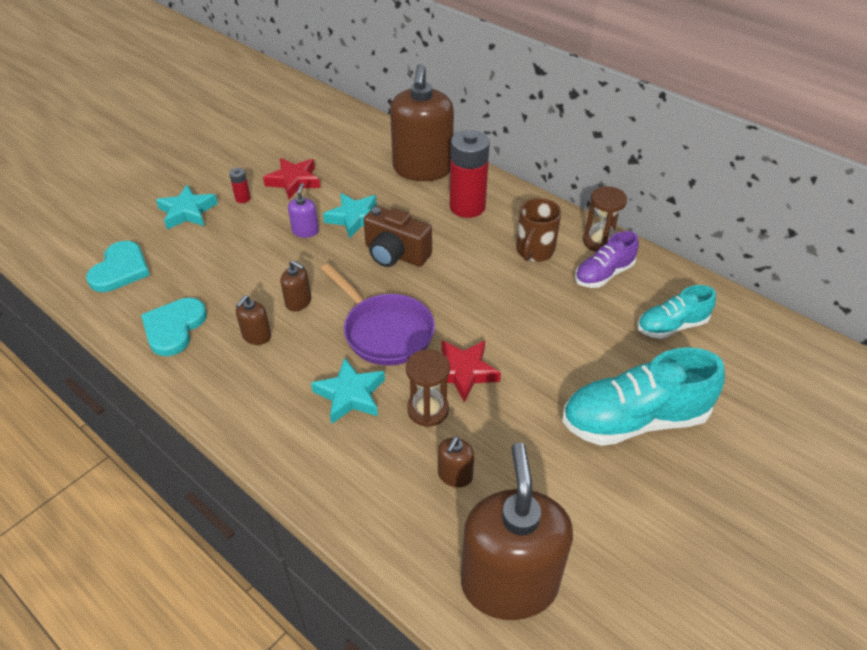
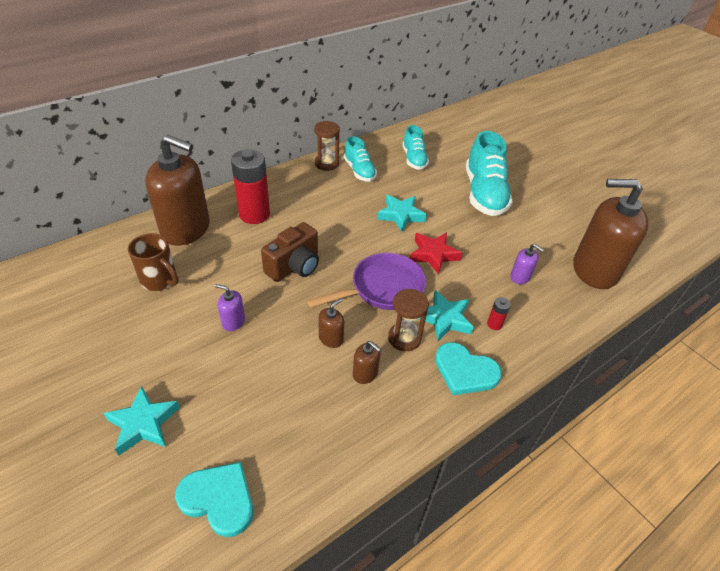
camera: 80 degrees left, 0 degrees up
(174, 328) = (335, 442): turquoise heart -> turquoise heart (465, 371)
(243, 198) = (149, 368): red battery -> red battery (494, 324)
(294, 181) = (146, 321): red star -> none
(354, 218) = (232, 284): turquoise star -> turquoise star (400, 215)
(428, 410) = (465, 279): brown hourglass -> brown hourglass (404, 338)
(455, 475) = (520, 277): brown soap dispenser -> purple soap dispenser
(534, 251) = (324, 194): brown mug -> brown mug (160, 280)
(603, 274) = (359, 171): purple shoe -> turquoise shoe

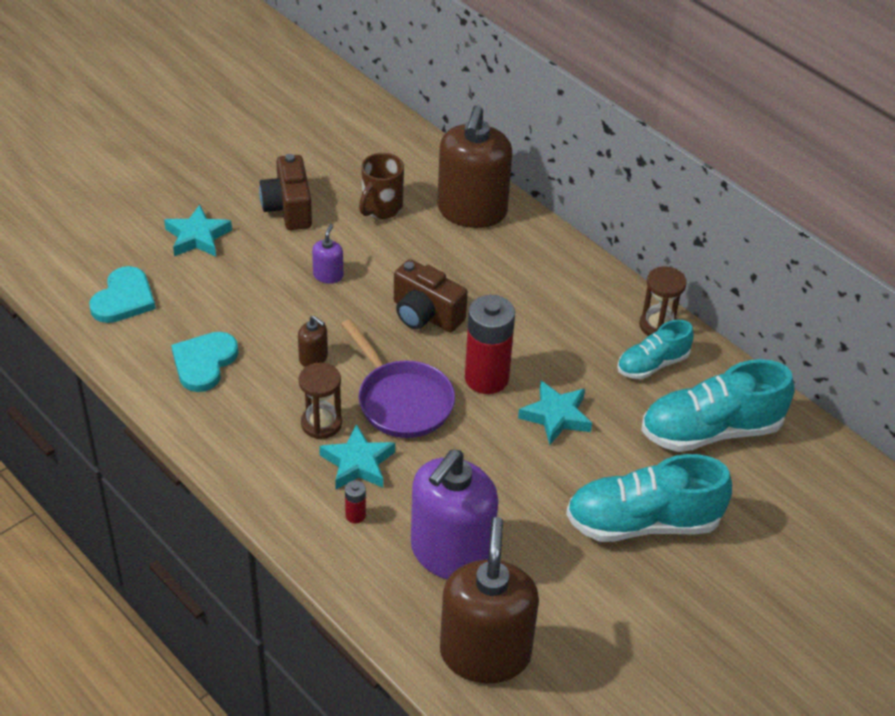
camera: 85 degrees right, 0 degrees up
(132, 344) = (288, 208): none -> brown camera
(254, 214) = (516, 265): red battery -> red battery (486, 378)
(365, 373) = (266, 390): brown soap dispenser -> none
(414, 159) = (711, 431): turquoise shoe -> turquoise shoe, size x1.73
(433, 254) = (477, 453): red star -> none
(465, 371) = (277, 480): turquoise heart -> turquoise heart (204, 362)
(520, 277) = (451, 553): purple soap dispenser -> purple soap dispenser, size x2.42

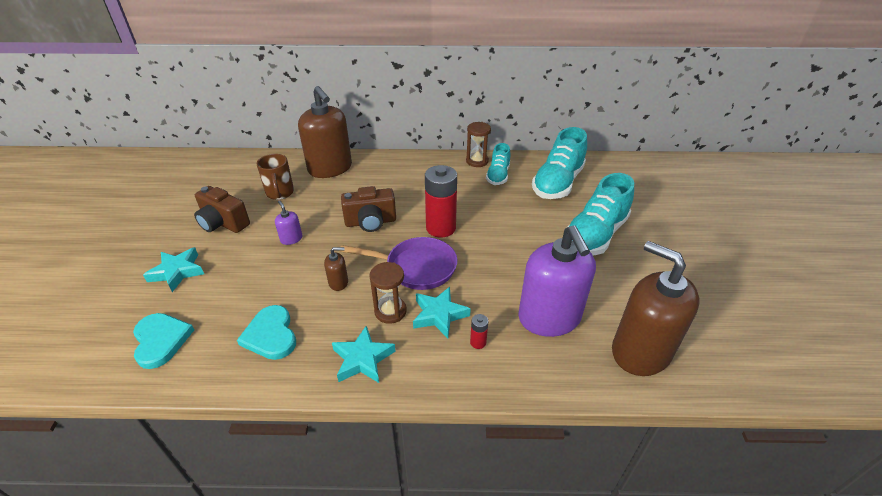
camera: 45 degrees left, 5 degrees down
(556, 416) = (494, 221): turquoise star -> turquoise star (362, 359)

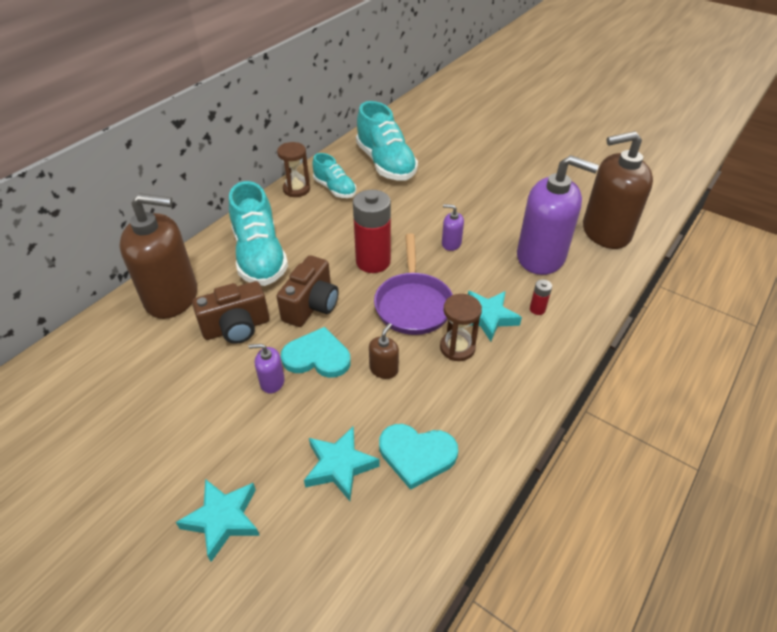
camera: 55 degrees left, 5 degrees up
(161, 340) = (342, 569): turquoise heart -> turquoise heart (317, 356)
(223, 223) = (169, 439): brown camera -> brown camera (236, 328)
(280, 193) = (168, 361): brown mug -> none
(362, 359) = (503, 393): turquoise star -> turquoise star (339, 466)
(416, 267) = (413, 304): purple pan -> purple pan turned 135 degrees clockwise
(504, 257) = (451, 243): none -> purple soap dispenser
(595, 235) = (471, 183): turquoise shoe -> turquoise shoe (260, 256)

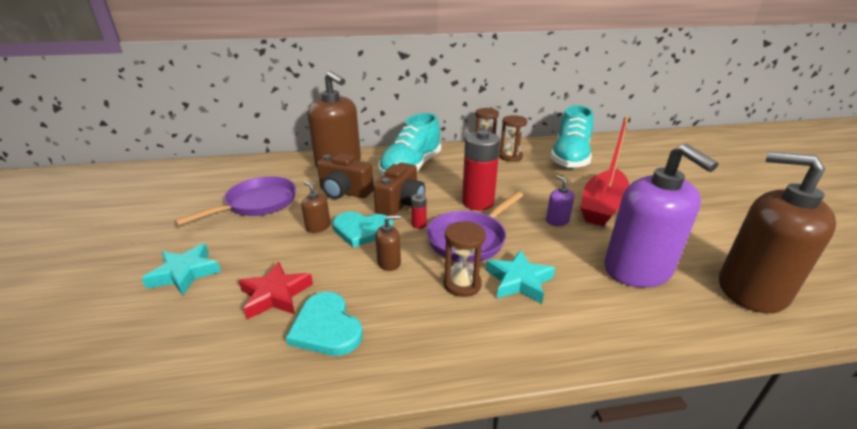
camera: 45 degrees right, 15 degrees down
(162, 403) = (257, 204): none -> purple pan
(272, 382) = (318, 227): purple soap dispenser -> brown soap dispenser
(311, 306) = (401, 204): brown camera -> brown camera turned 45 degrees counterclockwise
(317, 356) = (362, 230): turquoise heart -> turquoise heart turned 135 degrees clockwise
(335, 189) = (510, 157): turquoise shoe -> brown hourglass
(339, 466) = (275, 295): turquoise star -> red star
(465, 209) = (602, 206): none -> red boat
(537, 309) = (577, 303): red battery -> red battery (419, 224)

